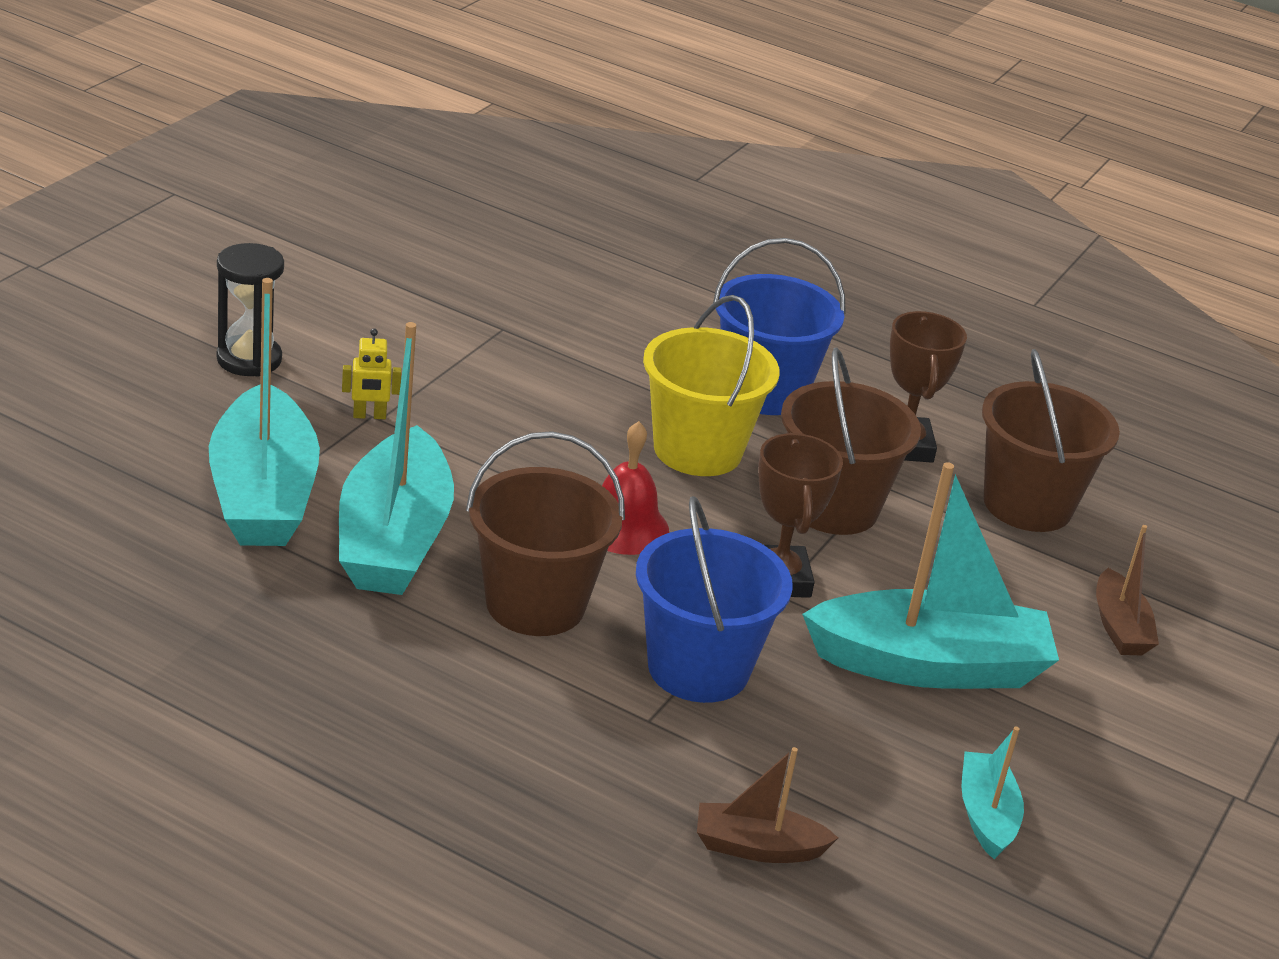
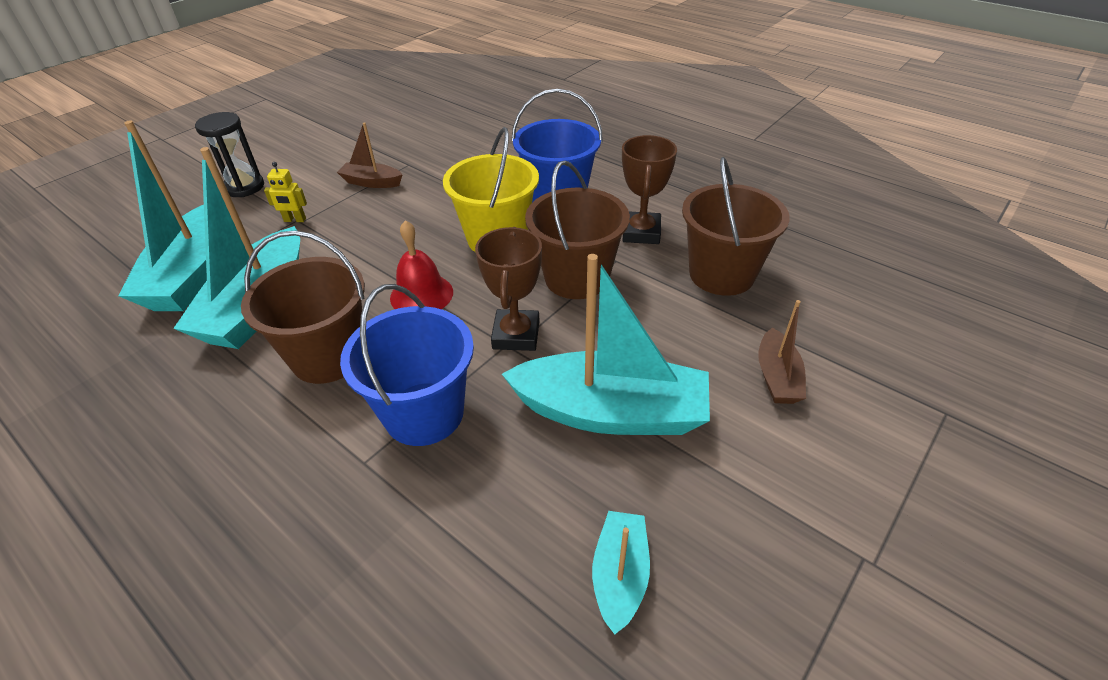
camera: 15 degrees right, 10 degrees up
(757, 847) = (396, 607): brown boat -> brown boat (371, 182)

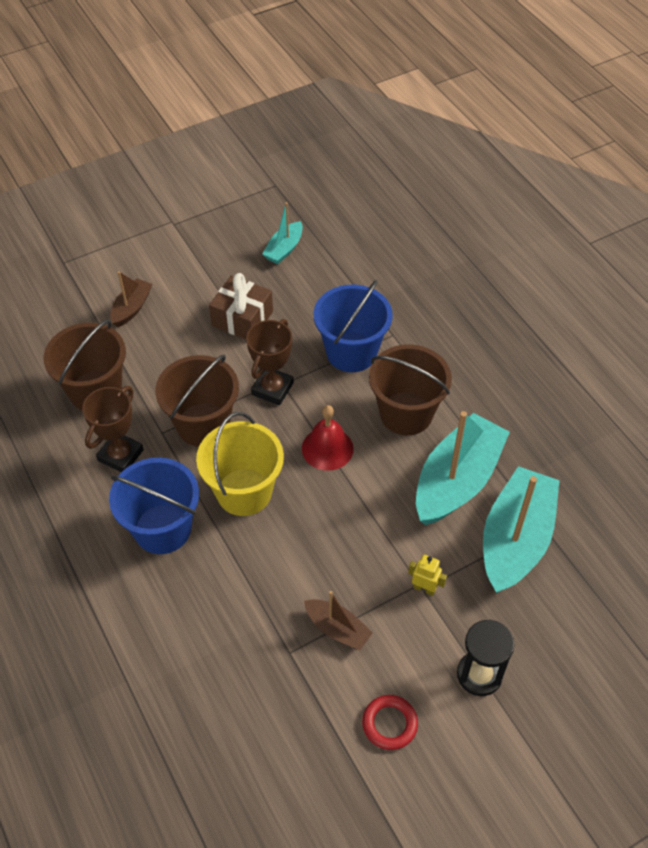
camera: 160 degrees left, 10 degrees up
(319, 152) = (389, 724): none -> red ring
(611, 412) = (242, 319): turquoise boat -> brown gift

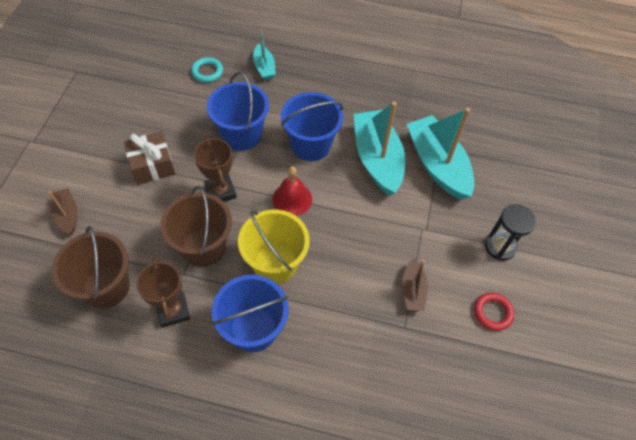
camera: 50 degrees left, 5 degrees up
(284, 249) = (129, 105): turquoise boat -> turquoise boat (264, 67)
(337, 629) = (413, 290): brown boat -> brown boat turned 105 degrees clockwise
(390, 268) = (207, 72): none -> turquoise ring
(406, 413) = (311, 145): brown bucket -> blue bucket
(424, 588) = (427, 228): yellow robot -> none

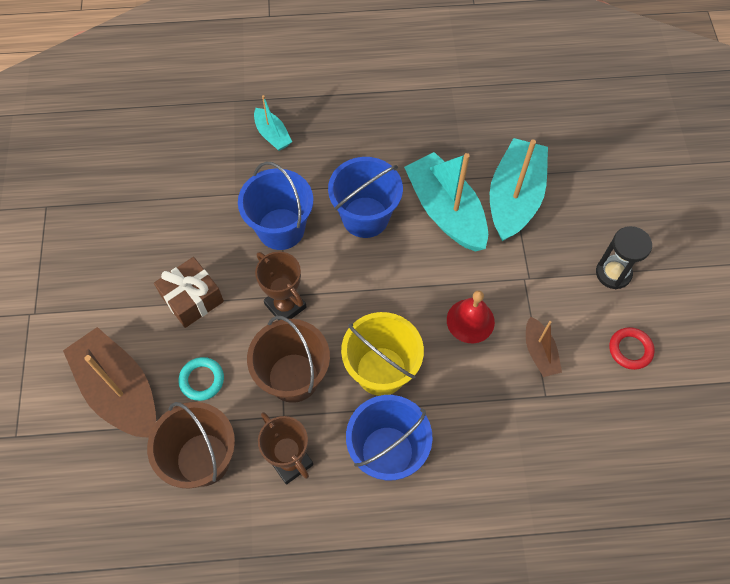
camera: 15 degrees left, 5 degrees up
(67, 215) = (119, 390): brown boat -> brown boat, size x2.00
(207, 72) = (207, 161): turquoise ring -> turquoise ring (202, 380)
(292, 199) = (369, 289): red bell -> red bell (470, 321)
(437, 165) = (514, 198): turquoise boat -> turquoise boat turned 60 degrees clockwise

